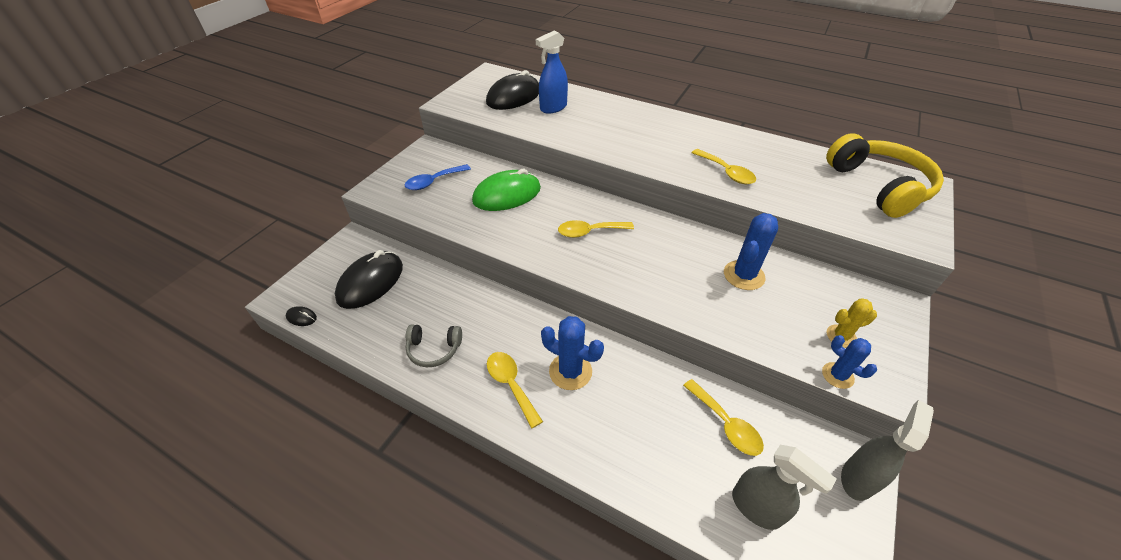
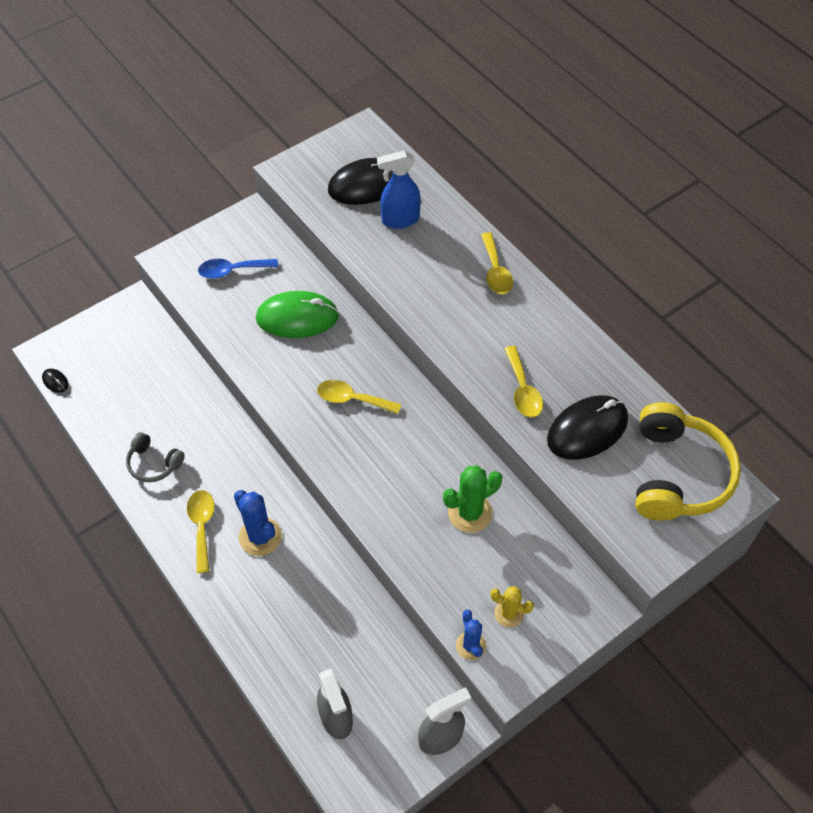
camera: 25 degrees right, 10 degrees up
(370, 282) = (129, 365): black mouse -> black mouse (587, 429)
(726, 424) = (364, 644): yellow spoon -> yellow spoon (495, 271)
(744, 275) = (470, 513): blue cactus -> green cactus

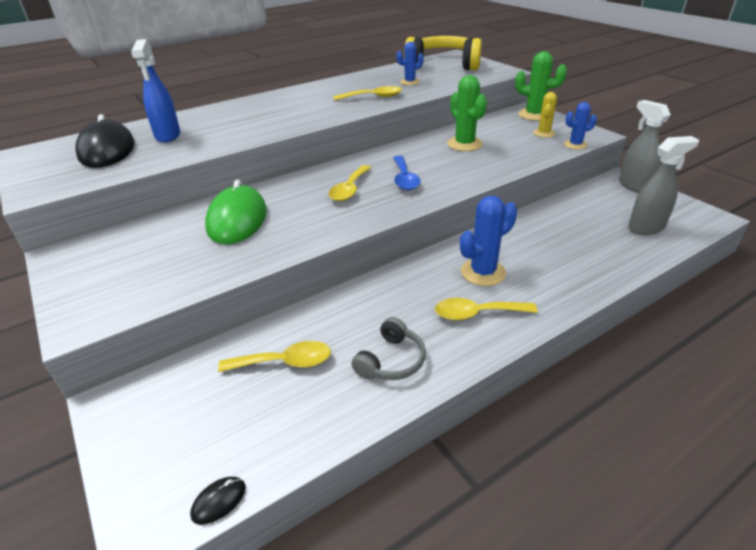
camera: 85 degrees left, 20 degrees down
(232, 270) = (140, 265): blue spoon -> blue spoon (404, 179)
(495, 271) = (254, 104): yellow spoon -> yellow spoon (285, 362)
(579, 612) = (534, 115): none -> green cactus
(587, 429) = (409, 82): black mouse -> blue cactus

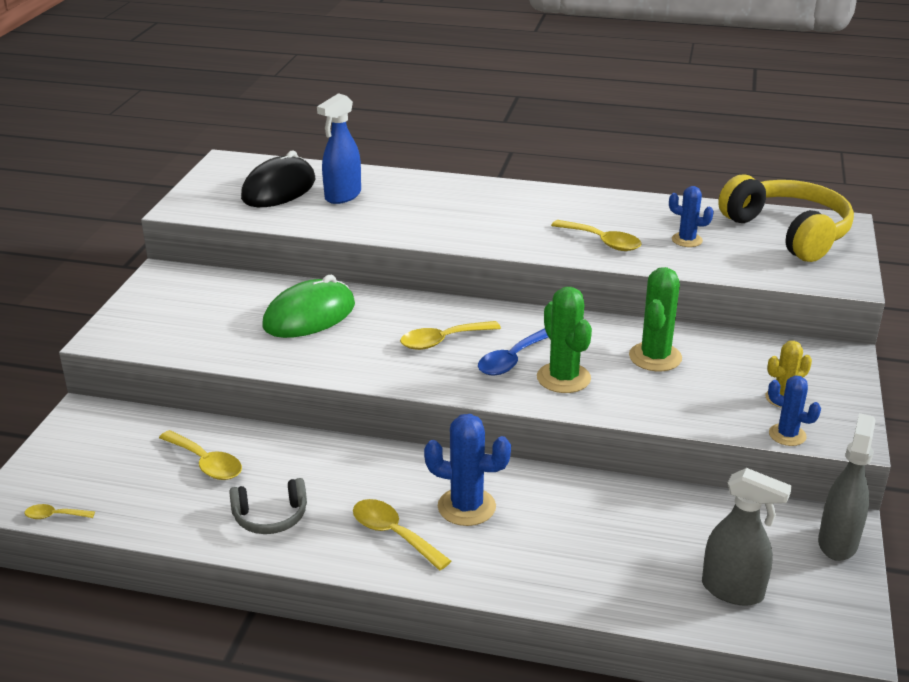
camera: 45 degrees right, 5 degrees down
(219, 501) = (54, 516): black mouse -> yellow spoon
(534, 115) = (831, 368): green cactus -> green cactus (563, 378)

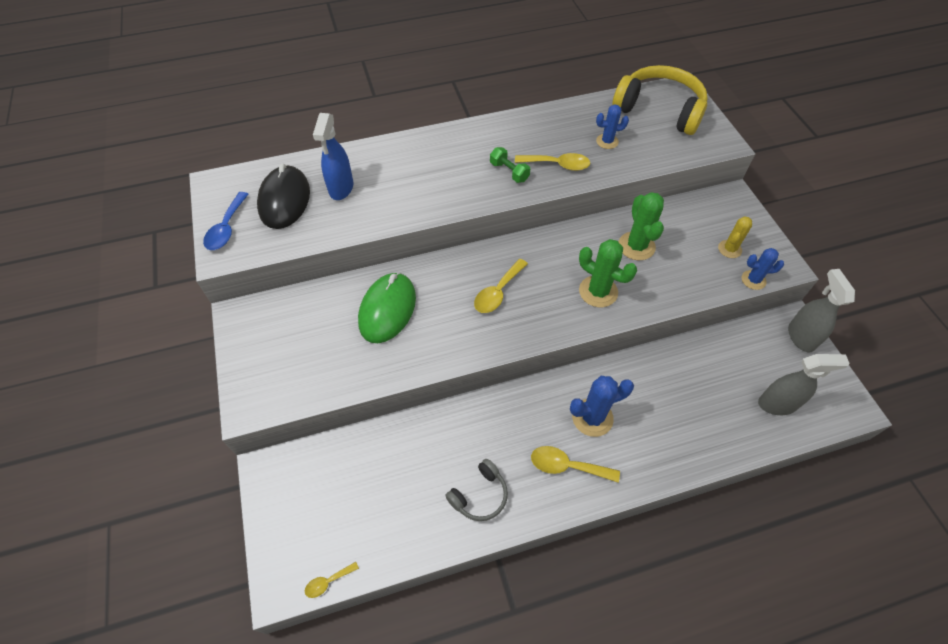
camera: 30 degrees left, 25 degrees up
(206, 463) = (397, 470): yellow spoon -> none
(511, 360) = (555, 290): blue spoon -> blue spoon (226, 228)
(538, 232) = (509, 172): none -> green dumbbell

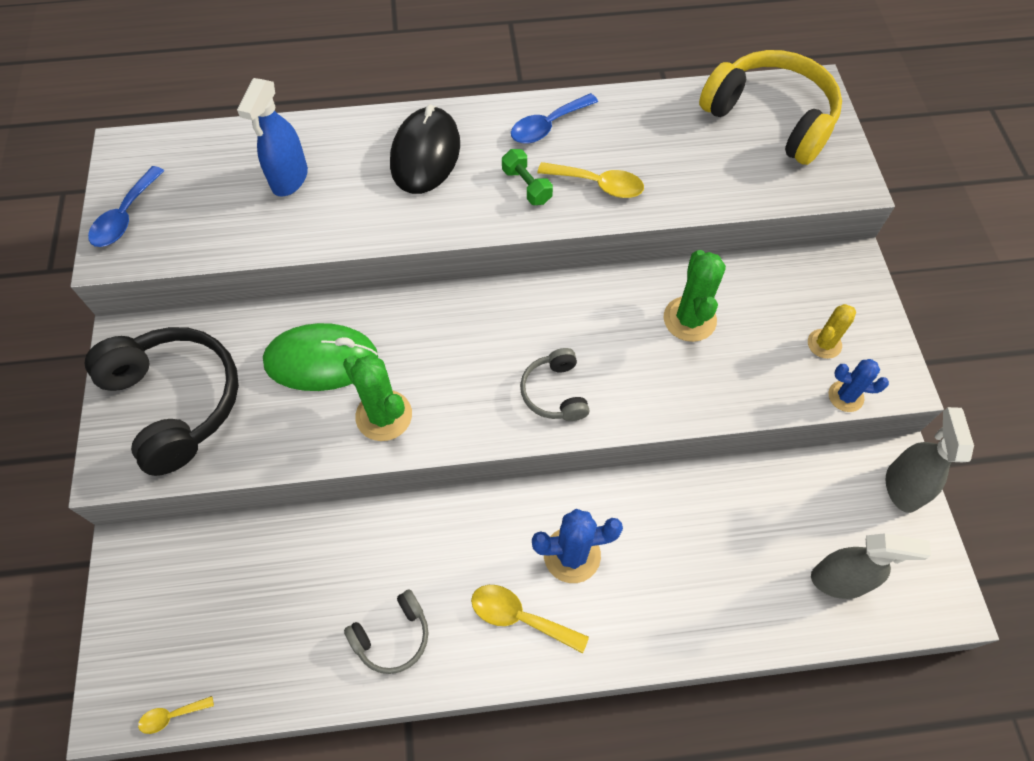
camera: 10 degrees right, 5 degrees up
(284, 200) = (210, 186): black mouse -> black mouse (425, 154)
(287, 354) = (176, 402): none -> black headphones
(387, 309) = (321, 360): green mouse -> green mouse turned 60 degrees clockwise
(498, 292) = (476, 358): yellow spoon -> none
(513, 132) = (547, 126): none -> blue spoon
(558, 306) = (554, 392): none -> grey headphones
(598, 291) = (616, 379): green cactus -> green cactus (384, 415)
(607, 141) = (679, 158): blue cactus -> none

